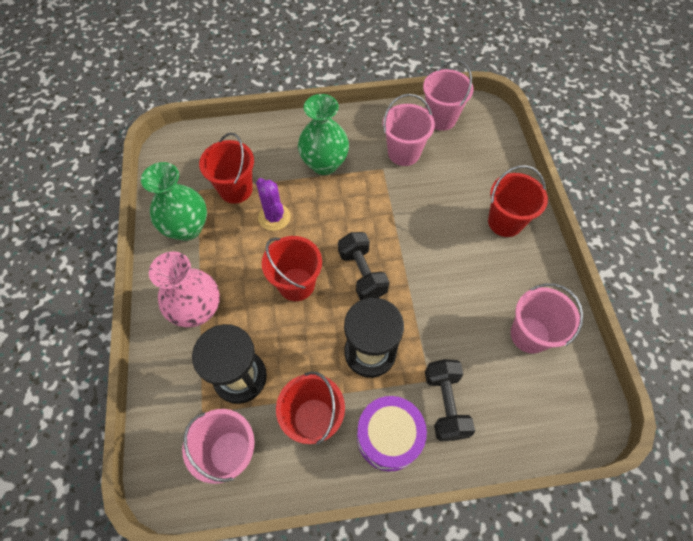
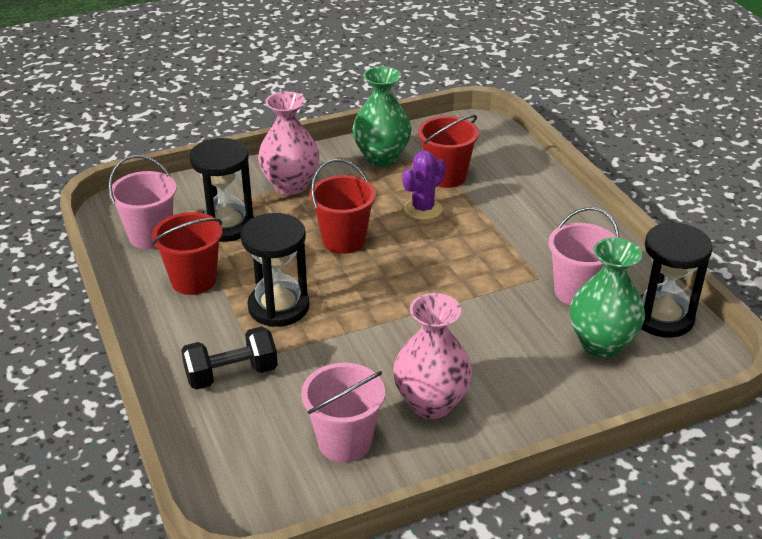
camera: 75 degrees right, 25 degrees down
(324, 164) = (518, 230): green vase -> green vase (601, 343)
(362, 273) = (377, 285): black dumbbell -> none
(389, 437) = (184, 335): purple drum -> none
(441, 118) = (662, 317): pink bucket -> black hourglass
(499, 270) = (431, 403): none -> pink vase
(505, 222) = (514, 402): red bucket -> none

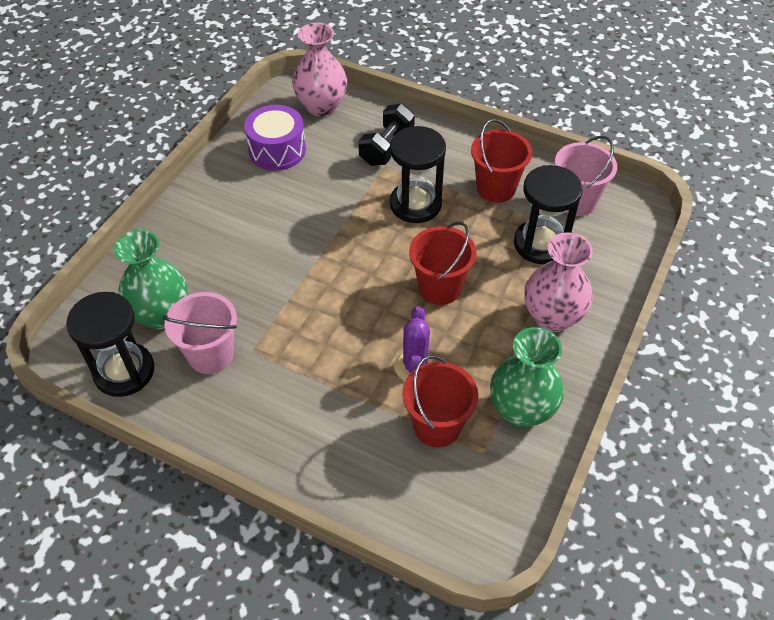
camera: 140 degrees right, 15 degrees up
(344, 442) = (277, 150): pink bucket -> purple drum
(431, 403) = (247, 200): pink vase -> pink vase (321, 106)

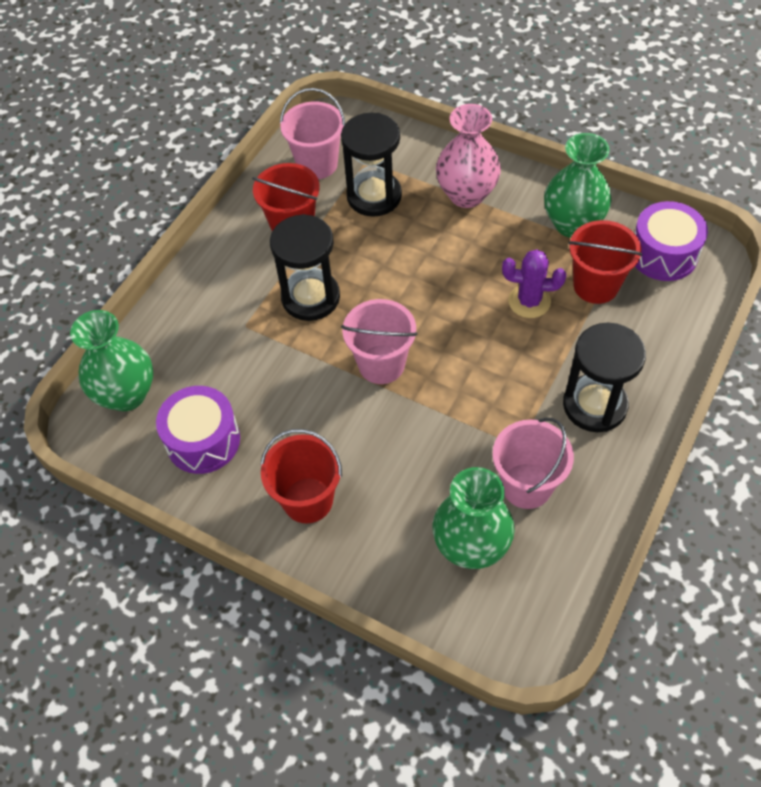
camera: 85 degrees left, 5 degrees up
(124, 371) = (554, 575): black hourglass -> black hourglass (594, 405)
(321, 106) = (126, 394): pink vase -> green vase
(343, 254) = (381, 364): none -> pink bucket
(387, 147) = (214, 324): black dumbbell -> none
(439, 288) = (430, 279): red bucket -> red bucket (308, 500)
(484, 497) = (663, 254): none -> purple drum

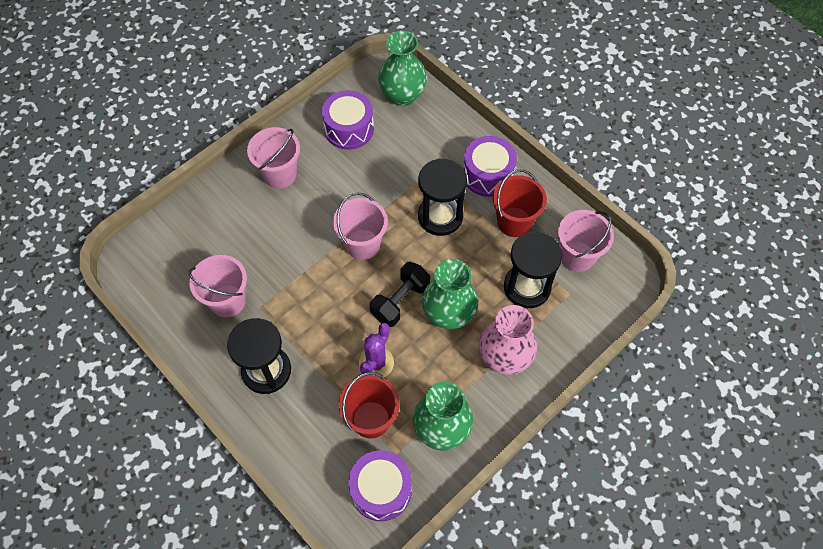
camera: 105 degrees right, 5 degrees up
(233, 267) = (487, 175): none -> purple drum
(308, 500) = (280, 174): red bucket -> pink bucket
(442, 302) = (400, 301): none -> black dumbbell
(471, 546) = (204, 253): green vase -> green vase (448, 314)

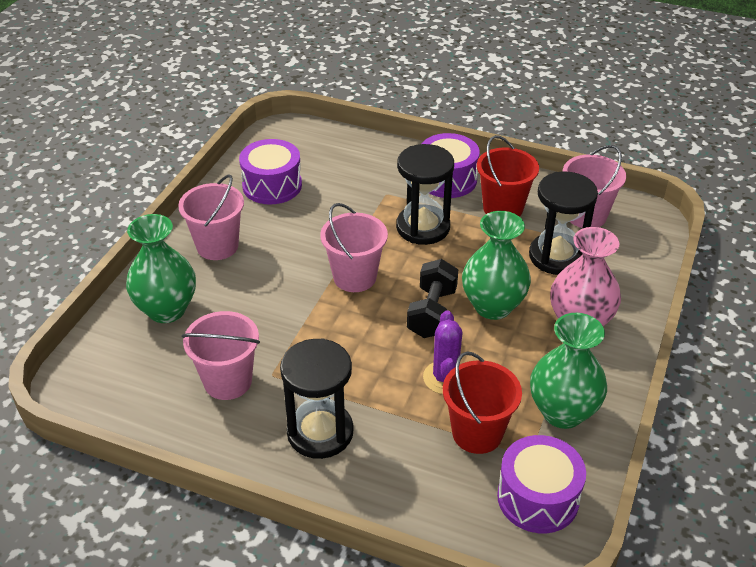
camera: 25 degrees left, 20 degrees down
(402, 95) = (312, 143): green vase -> green vase (167, 310)

